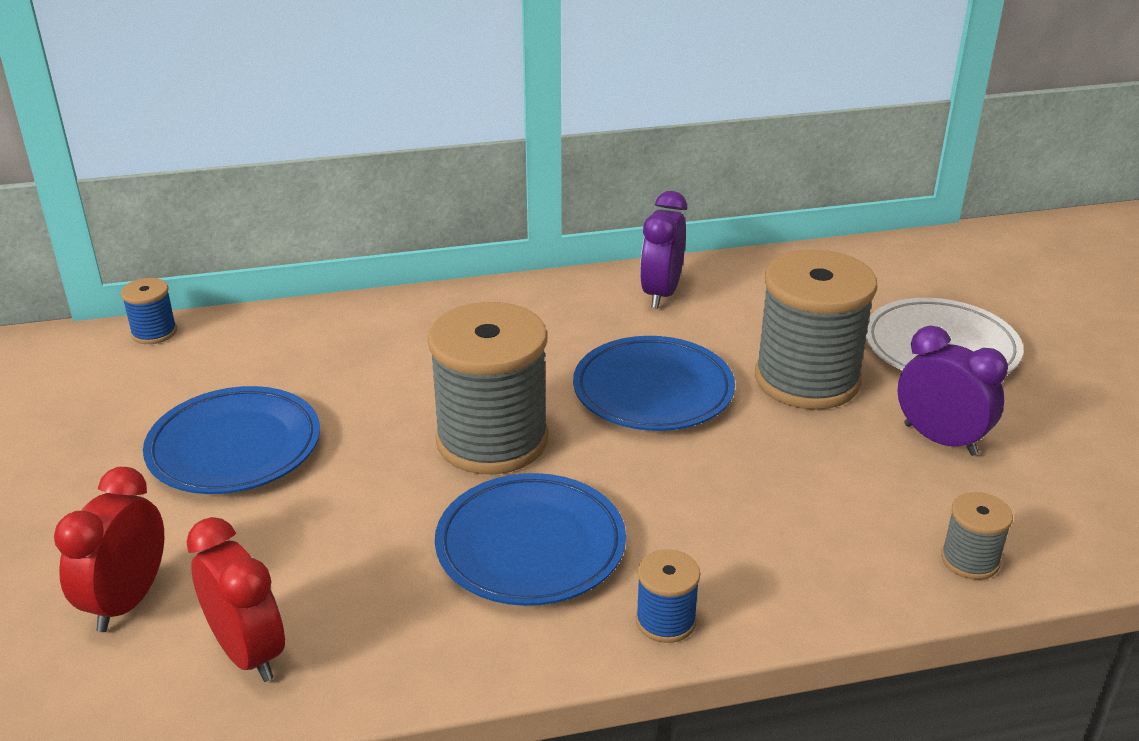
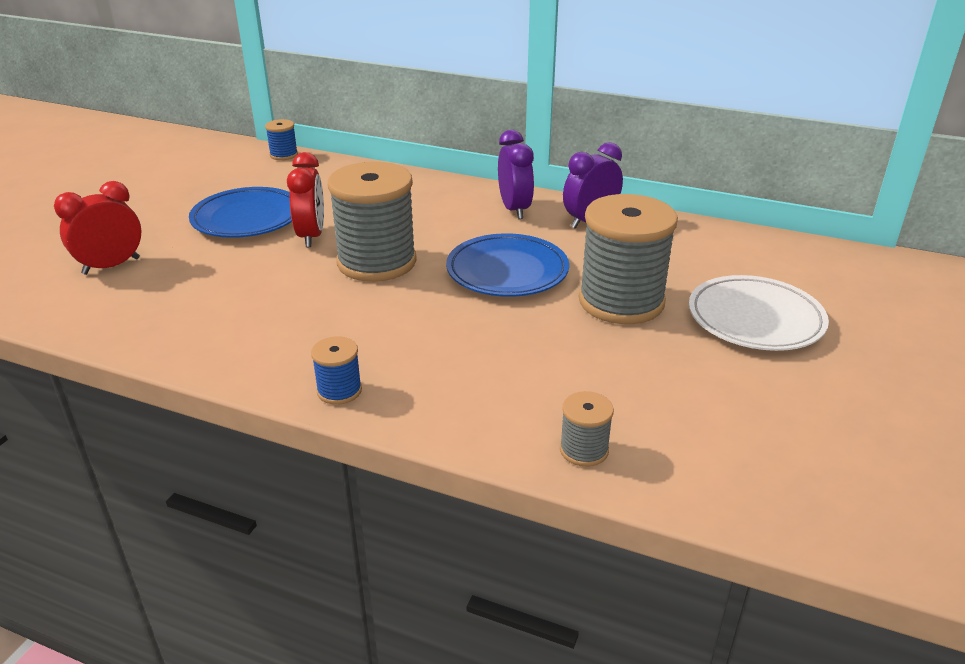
camera: 35 degrees right, 0 degrees up
(248, 653) = (126, 310): red clock -> red clock (311, 236)
(530, 546) = (322, 321): blue plate -> none
(940, 440) = (670, 372): purple clock -> purple clock (514, 209)

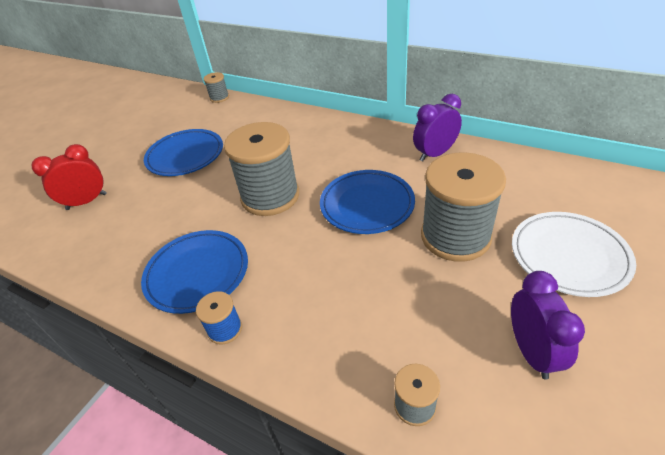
camera: 10 degrees right, 10 degrees up
(284, 155) = (219, 98): blue spool -> grey spool
(291, 339) = (197, 273): none -> blue plate
(311, 236) = (227, 172): red clock -> none
(514, 209) = (377, 143): purple clock -> purple clock (531, 351)

